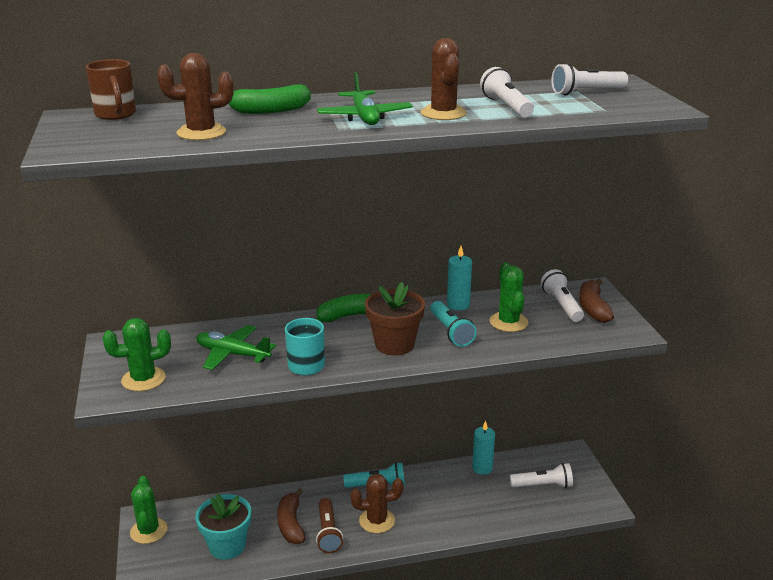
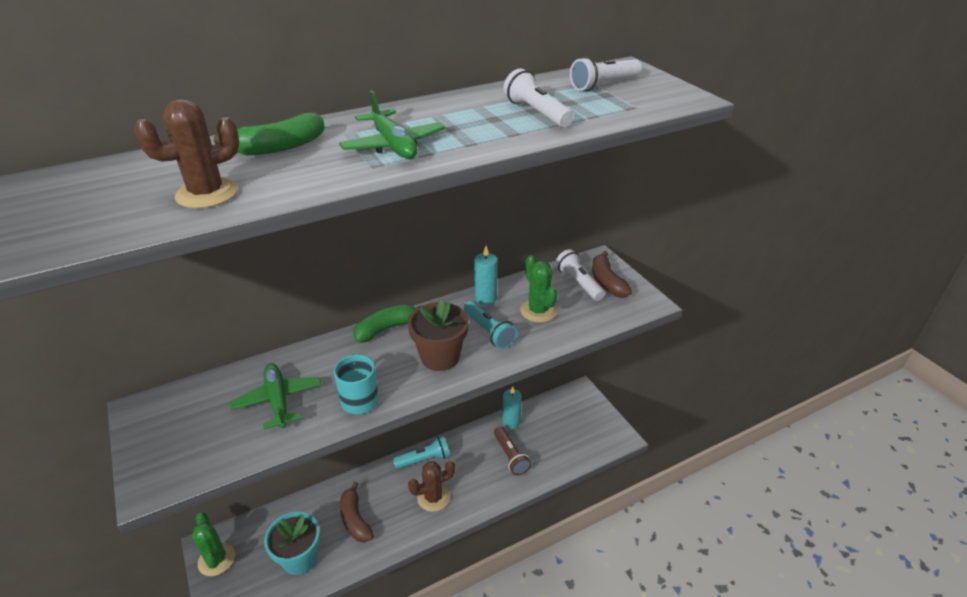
camera: 15 degrees left, 10 degrees up
(115, 115) = (87, 176): brown mug -> none
(143, 379) = (187, 454): green cactus -> none
(232, 354) = (278, 400): green plane -> green plane turned 60 degrees clockwise
(328, 532) = (392, 520): brown flashlight -> brown flashlight (510, 456)
(443, 113) = (476, 130): brown cactus -> none
(542, 485) = (566, 429): white flashlight -> none

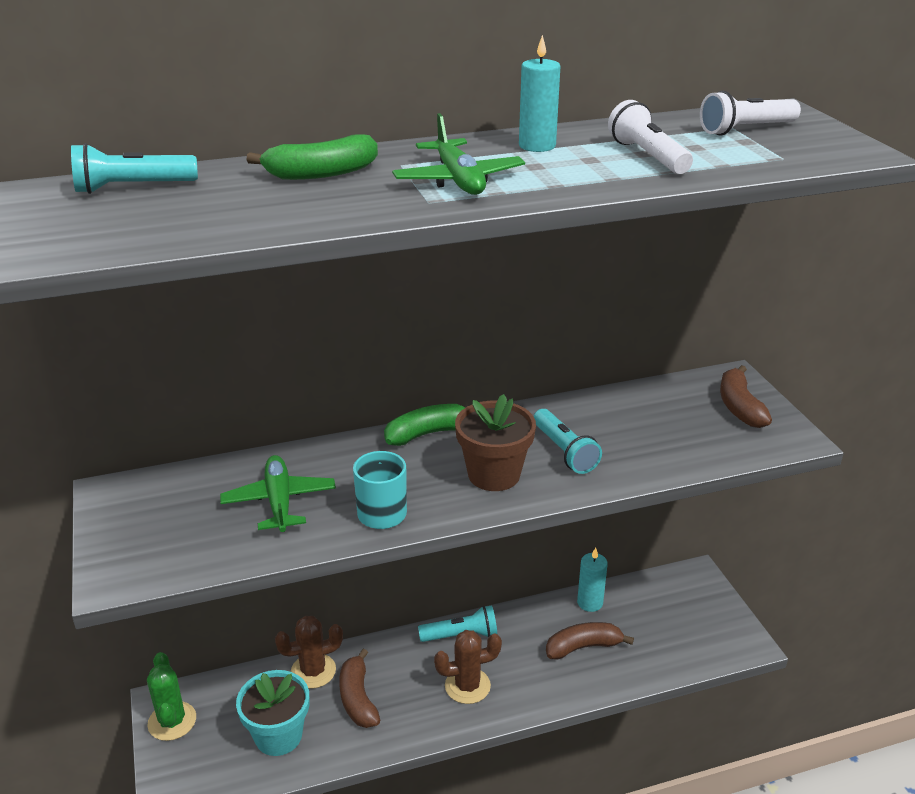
camera: 10 degrees right, 5 degrees down
(116, 174) = (133, 188): none -> turquoise flashlight
(207, 194) = (232, 215): brown cactus -> brown cactus (313, 671)
(485, 298) = (566, 410): turquoise candle -> turquoise candle (537, 146)
(510, 456) = (583, 647): brown flashlight -> brown banana
(538, 311) = (636, 433): green cactus -> none
(579, 283) = (699, 404): white flashlight -> none

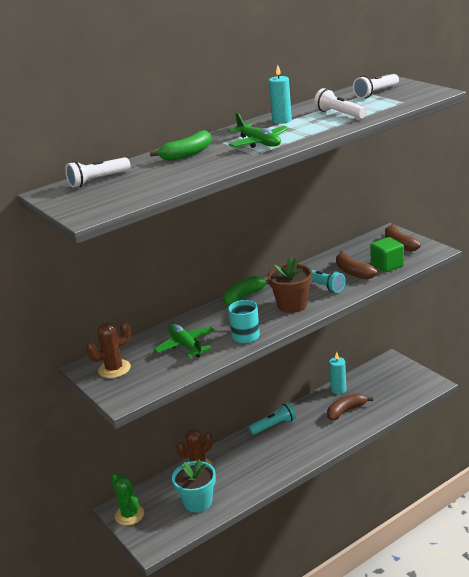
camera: 15 degrees left, 5 degrees down
(133, 188) = (98, 180): turquoise flashlight -> white flashlight
(358, 699) = (233, 472): brown banana -> brown banana (353, 272)
(467, 686) = (292, 447): brown cactus -> brown cactus (114, 369)
(696, 443) = (387, 265): none -> green cube

